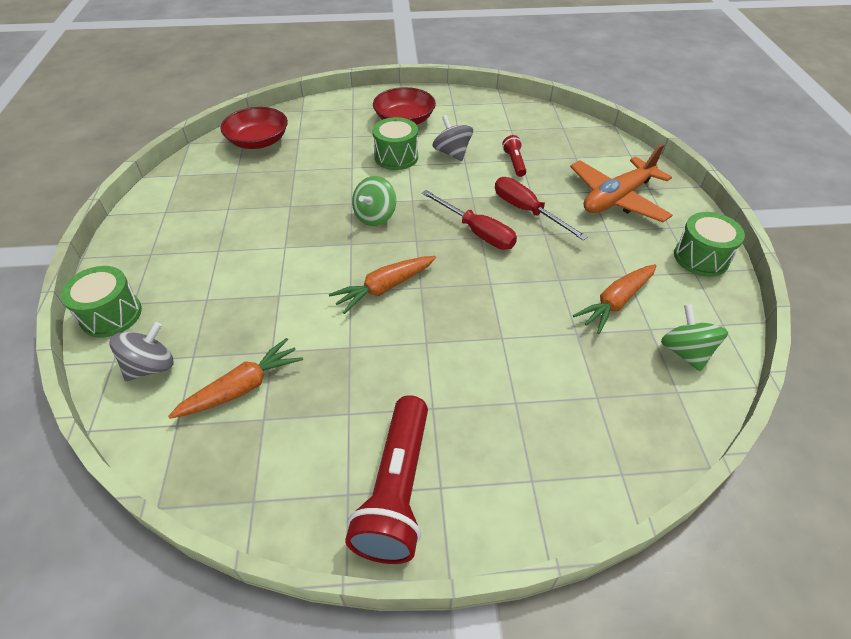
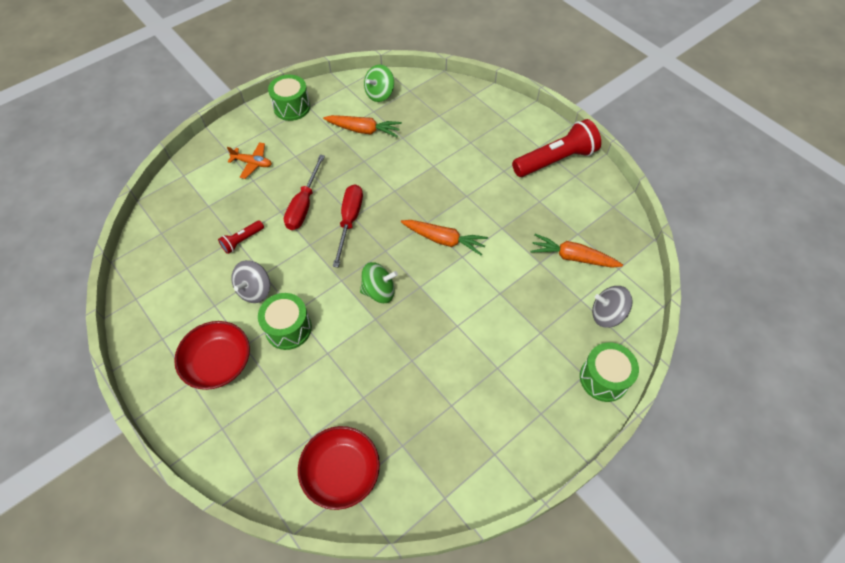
camera: 125 degrees left, 10 degrees up
(617, 198) = (252, 163): orange plane -> orange plane, size x0.51

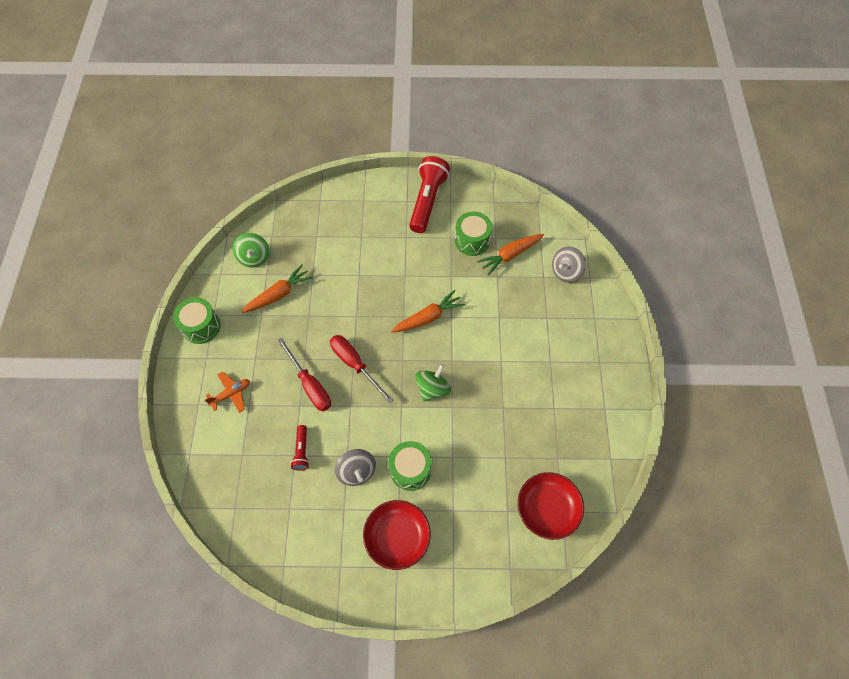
camera: 50 degrees left, 5 degrees up
(604, 378) = (605, 310): green drum -> green drum (472, 241)

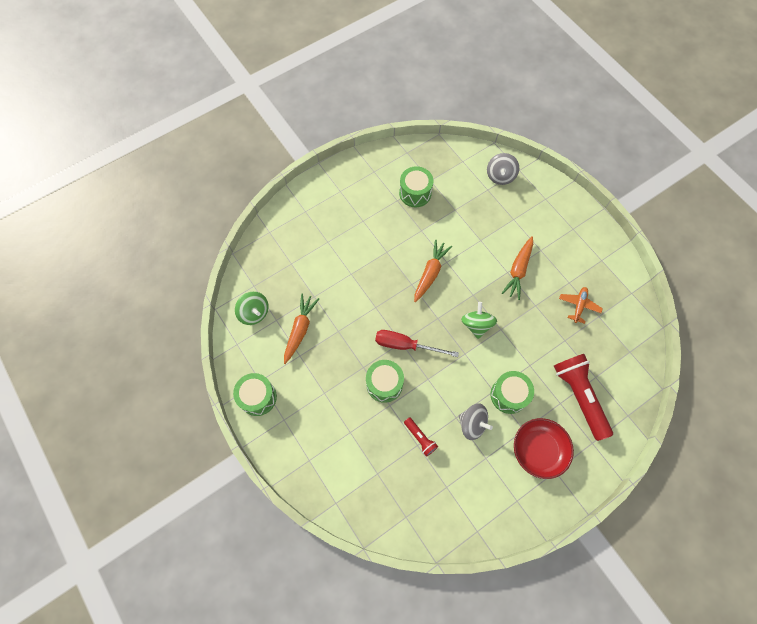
camera: 35 degrees left, 5 degrees up
(231, 394) = (329, 433): orange plane -> orange plane (579, 306)
(310, 385) = (384, 384): red screwdriver -> green drum
(427, 201) = (356, 182): red flashlight -> red flashlight (579, 396)
(510, 255) = (451, 188): orange carrot -> orange carrot (518, 270)
(547, 509) = (619, 357): red bowl -> none

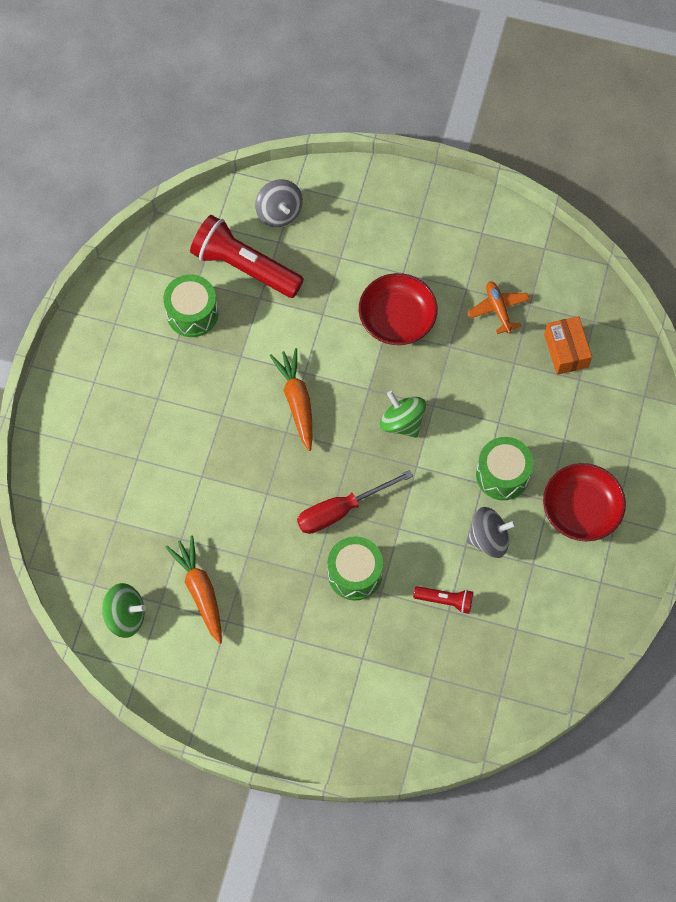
camera: 40 degrees left, 0 degrees up
(258, 397) = (221, 707): green drum -> none
(518, 270) = (397, 318): orange carrot -> red bowl
(579, 396) = (578, 415): red flashlight -> red flashlight (244, 266)
(600, 356) = (566, 350): none -> orange box

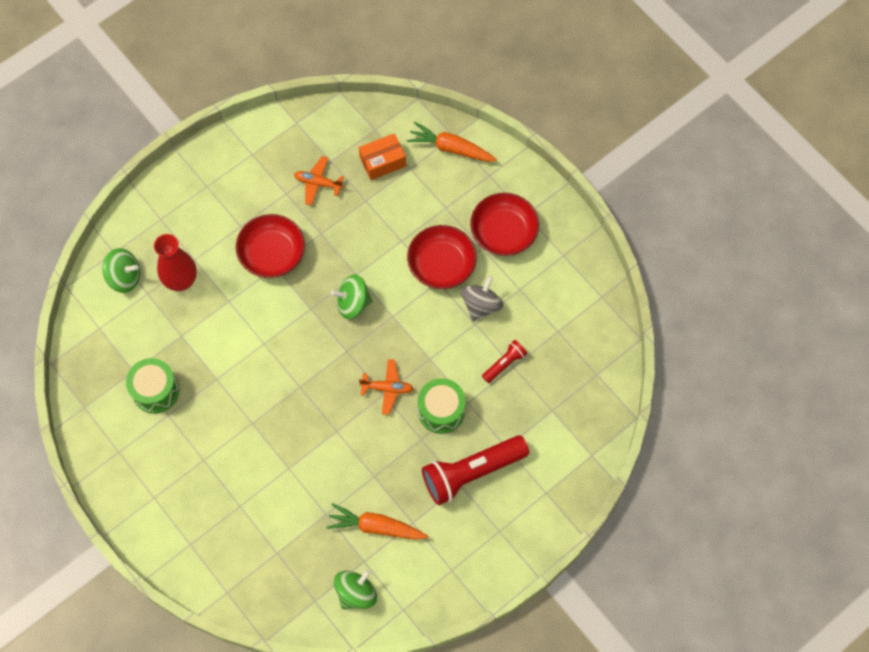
camera: 55 degrees left, 0 degrees up
(244, 266) = (148, 329): red flashlight -> red flashlight (471, 472)
(279, 212) = (124, 277): grey spinning top -> green spinning top
(297, 401) = (282, 363): orange carrot -> orange carrot (451, 148)
(311, 261) = (181, 281): none -> red vase
(341, 510) = (387, 388): red screwdriver -> orange plane
(502, 475) = (441, 264): green drum -> red bowl
(566, 350) = (382, 162): orange box -> orange box turned 45 degrees counterclockwise

